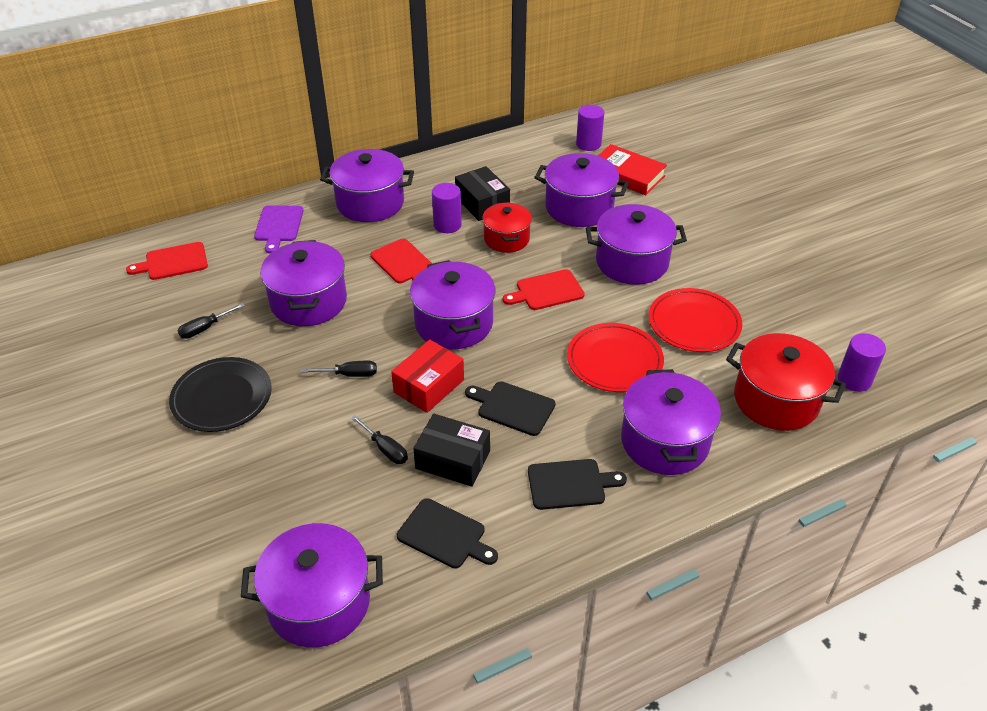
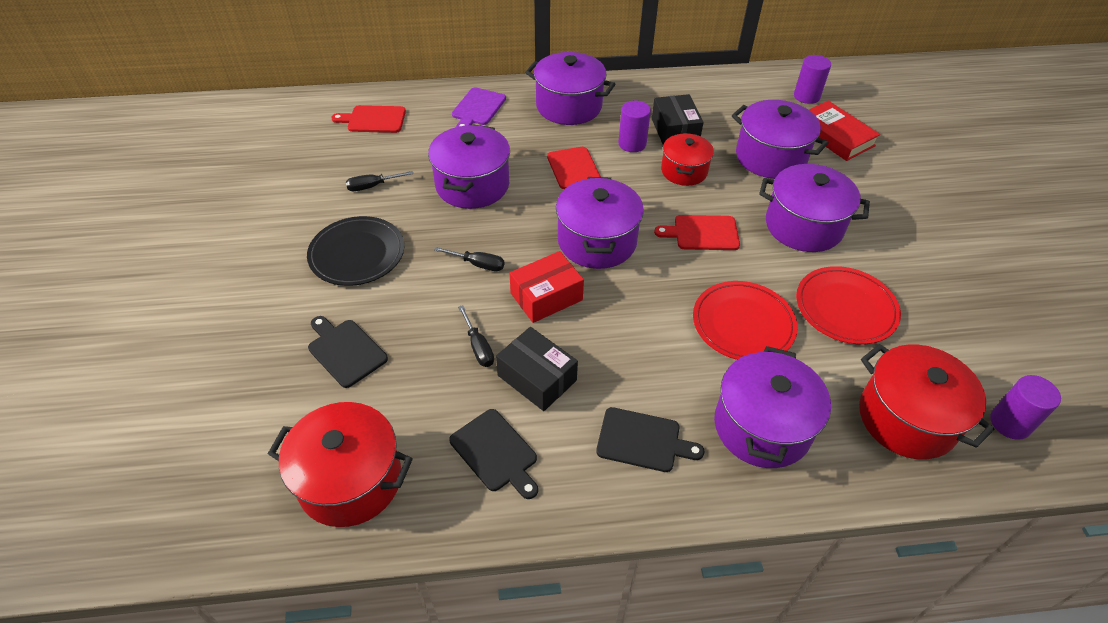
camera: 20 degrees right, 5 degrees up
(319, 602) = (350, 480): purple pot -> red pot
(513, 407) = (618, 342): black cutting board -> black cutting board (345, 351)

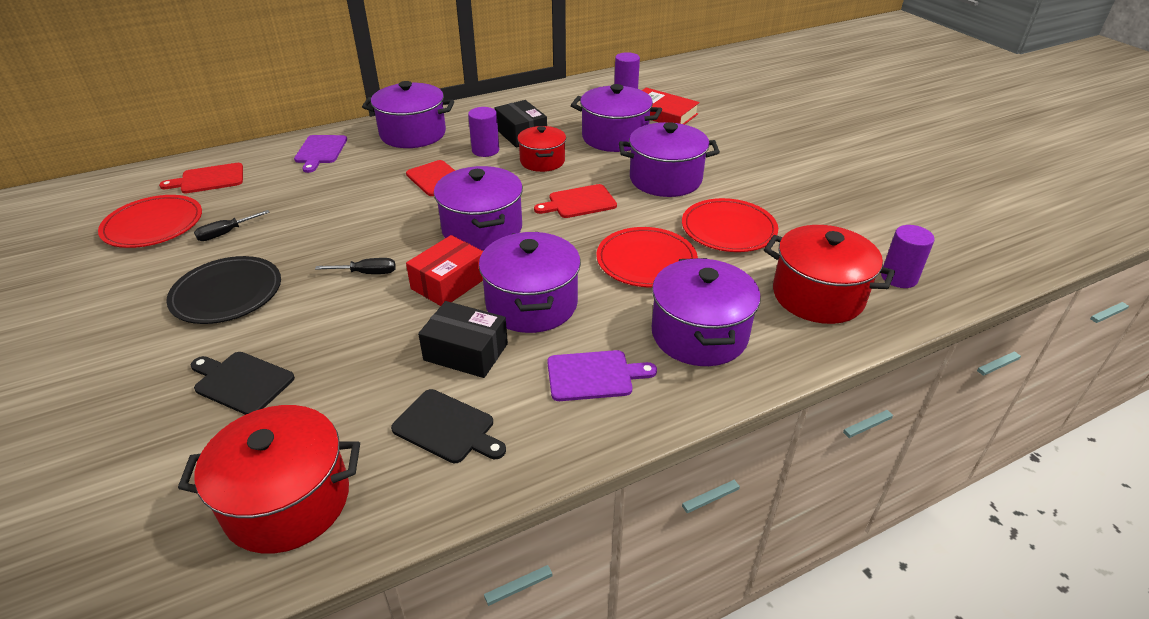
camera: 20 degrees left, 10 degrees down
(317, 161) = (153, 225): none -> red plate
(472, 185) = (337, 211): purple pot -> purple pot (531, 304)
(478, 347) = (393, 341): black screwdriver -> none
(643, 440) = (594, 375): black cutting board -> purple cutting board

